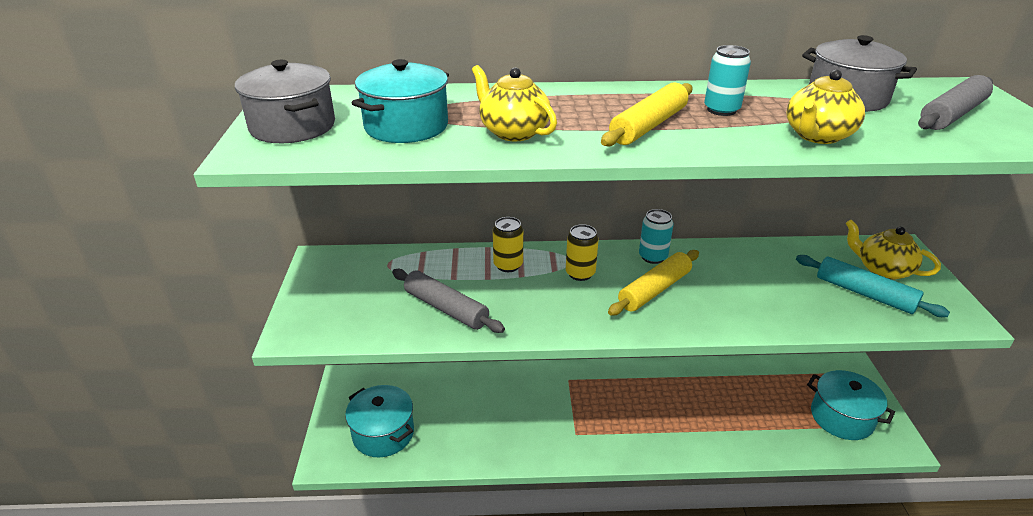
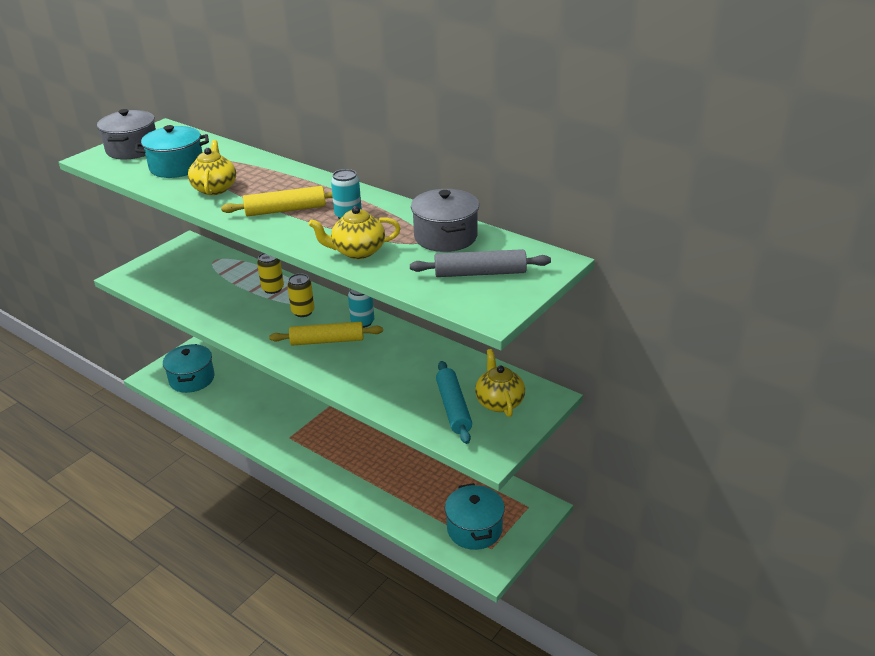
camera: 40 degrees right, 0 degrees up
(446, 308) = (205, 297): grey rolling pin -> none

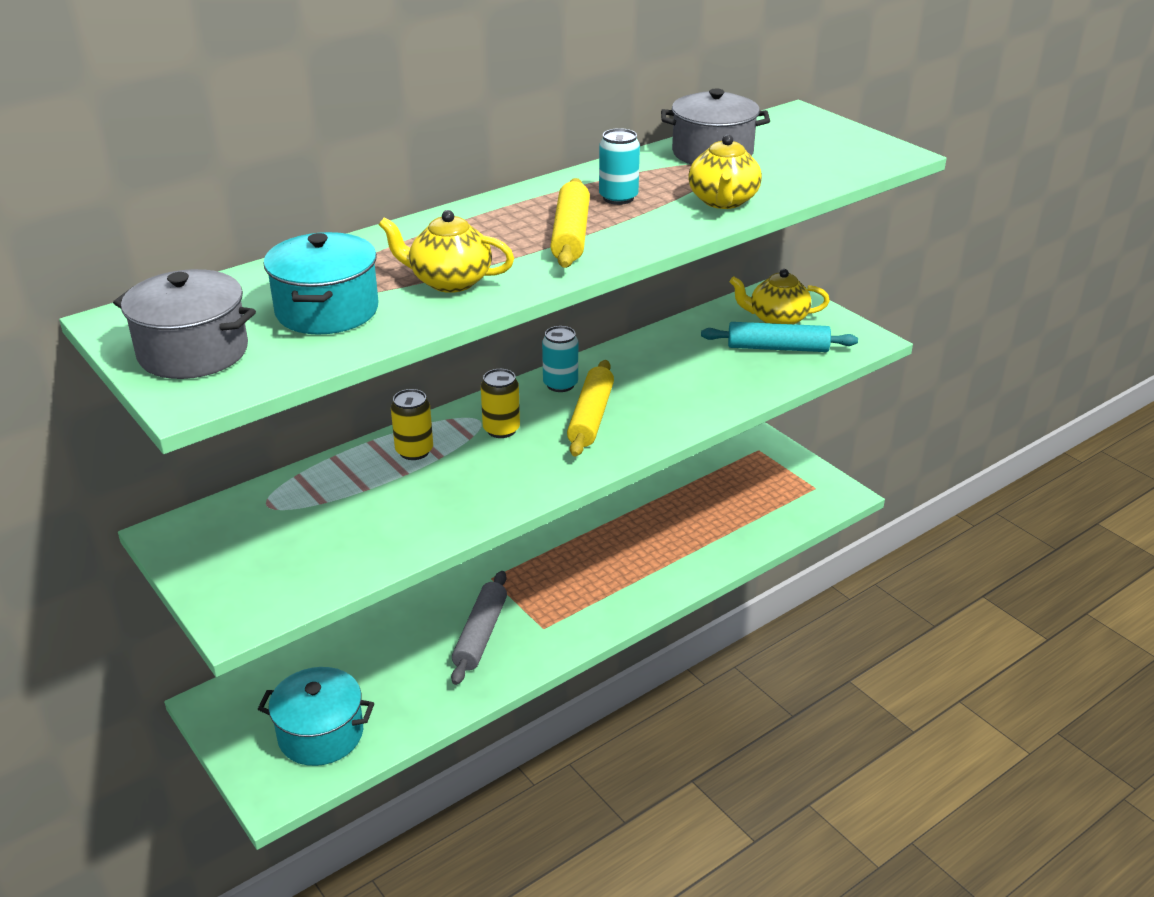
camera: 75 degrees left, 0 degrees up
(474, 529) = (782, 493): turquoise pot -> none
(480, 273) = (807, 148): grey rolling pin -> grey rolling pin (480, 634)

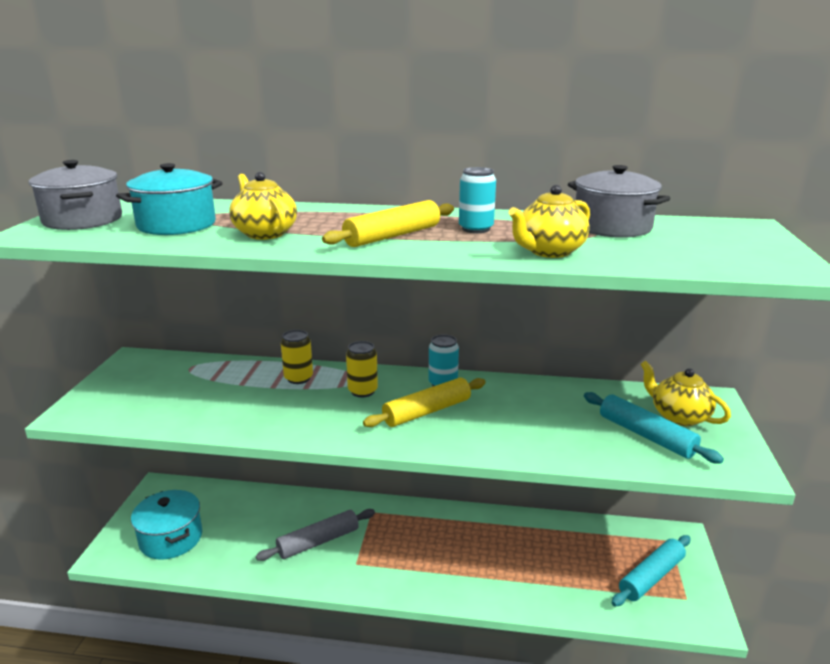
camera: 45 degrees right, 10 degrees down
(777, 486) = (651, 577): none -> turquoise rolling pin

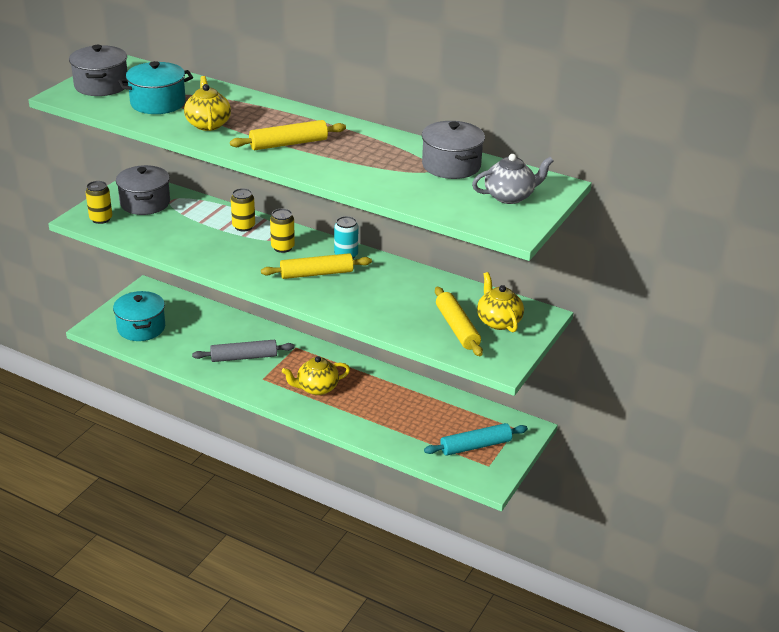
camera: 20 degrees right, 10 degrees up
(103, 407) = (101, 219): none -> yellow can
(157, 377) = (145, 203): none -> grey pot
(476, 229) = (352, 148): turquoise can -> none
(549, 252) = (374, 180): yellow teapot -> yellow teapot (316, 388)
(646, 435) = (457, 328): turquoise rolling pin -> yellow rolling pin
(724, 241) = (510, 196): none -> grey teapot

